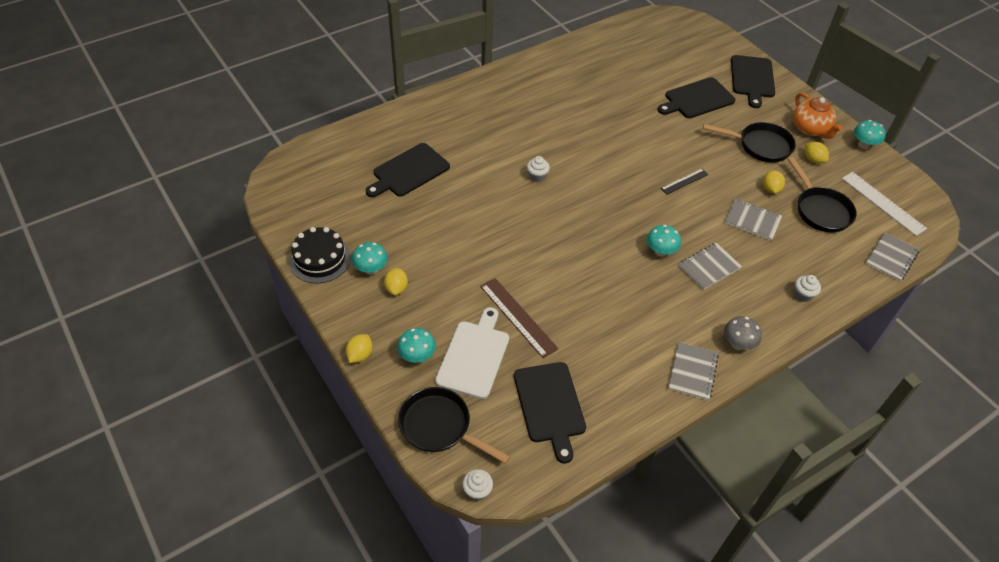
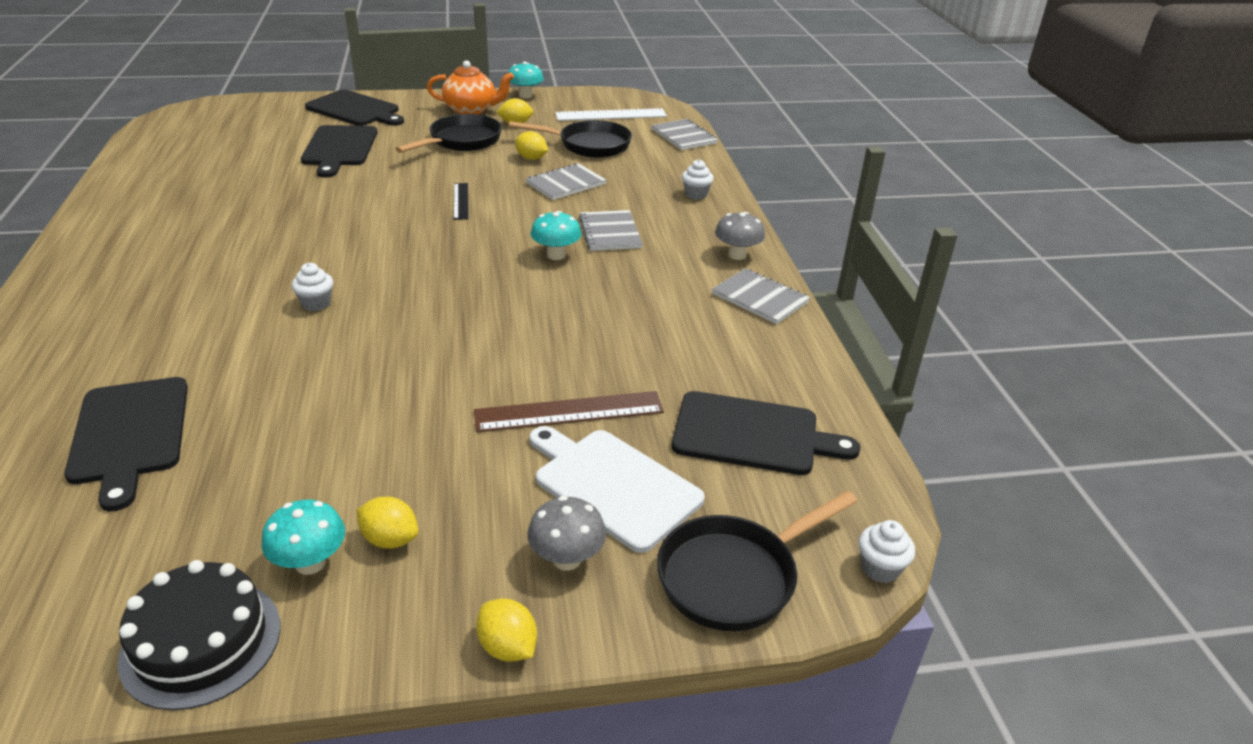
camera: 65 degrees left, 15 degrees down
(417, 356) = (567, 559): turquoise mushroom -> grey mushroom

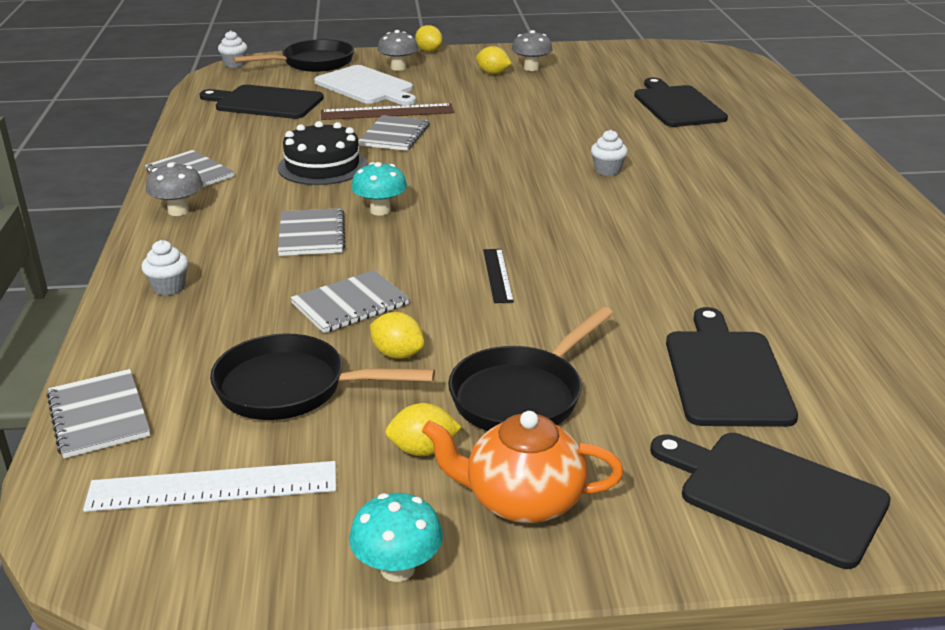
camera: 175 degrees left, 5 degrees down
(201, 642) = (568, 53): black cake -> black cake (322, 166)
(310, 563) = (531, 68): turquoise mushroom -> grey mushroom
(554, 361) = (394, 135): none -> grey notebook

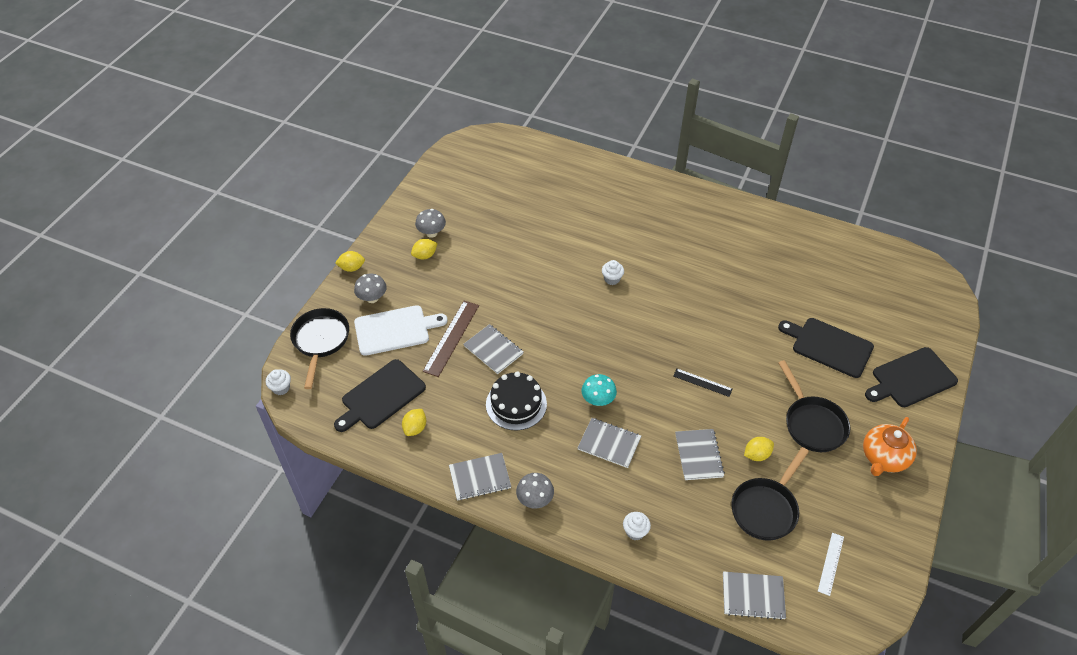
camera: 60 degrees left, 20 degrees up
(213, 486) = (830, 563): white ruler -> white ruler, size x0.59
(397, 568) = (908, 516): turquoise mushroom -> none
(423, 450) = (837, 476): yellow lemon -> yellow lemon (415, 428)
(677, 105) = (545, 202): black cutting board -> none

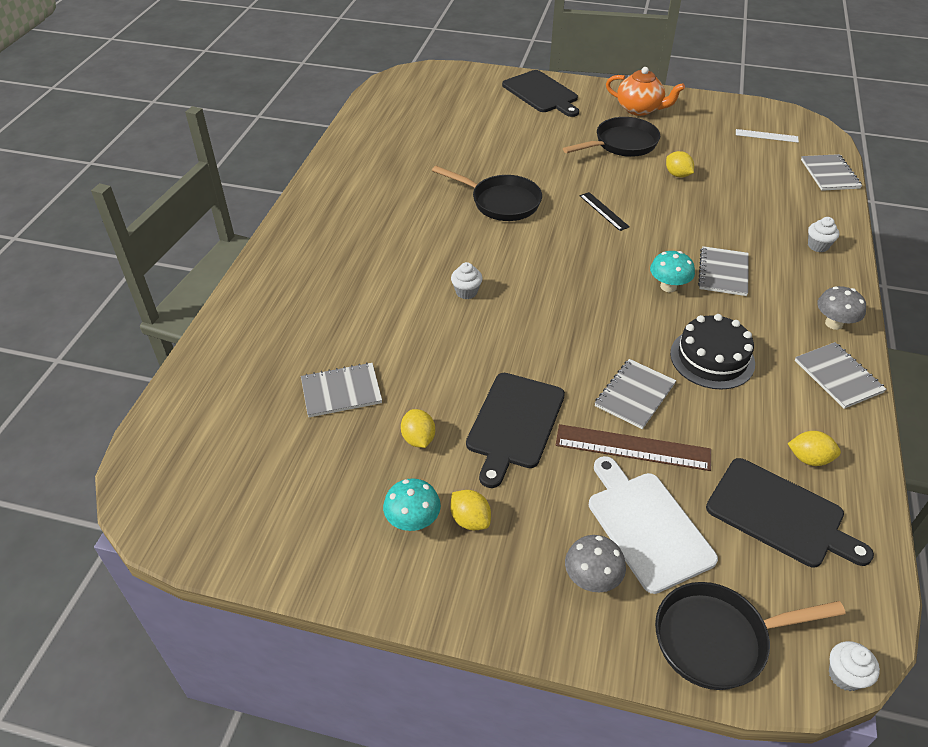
camera: 100 degrees left, 5 degrees down
(352, 268) = (528, 636): yellow lemon -> yellow lemon (418, 439)
(431, 233) = (413, 521): grey mushroom -> turquoise mushroom
(698, 455) = (700, 210): grey notebook -> grey notebook (341, 391)
(702, 382) = (604, 211): black ruler -> black ruler turned 45 degrees counterclockwise
(766, 508) = (734, 168): black pan -> black pan (501, 202)
(829, 346) = (519, 134): black cutting board -> black cutting board (514, 424)

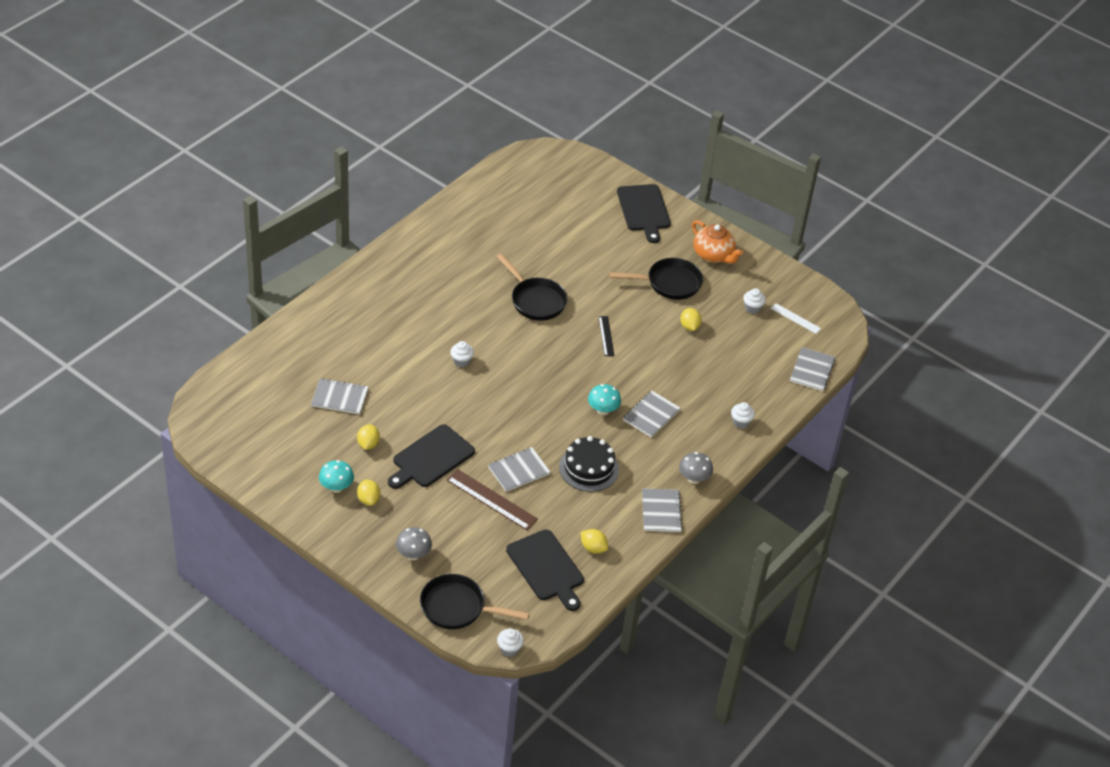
camera: 20 degrees right, 0 degrees up
(646, 526) = (464, 542): white cutting board -> none
(719, 140) = (752, 308): none -> white cupcake

